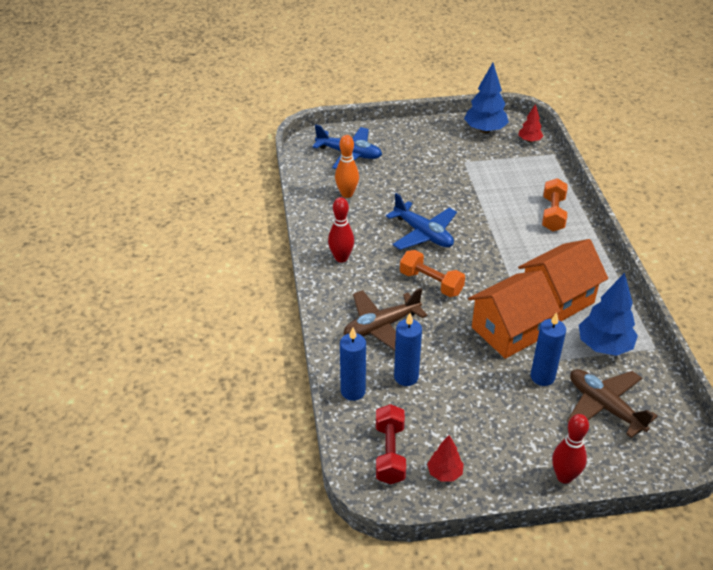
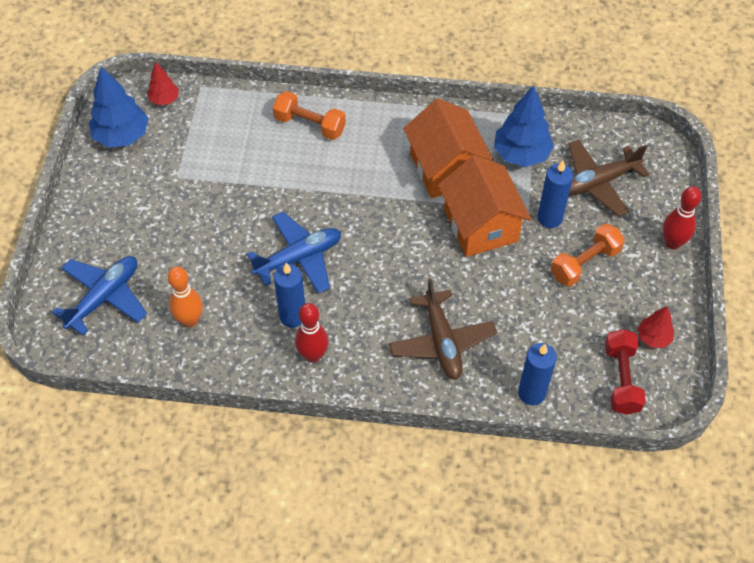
camera: 75 degrees left, 15 degrees up
(389, 453) = (621, 379): red dumbbell -> red dumbbell turned 75 degrees clockwise
(406, 377) = (522, 337): blue candle -> blue candle (293, 316)
(431, 283) = (386, 274): orange dumbbell -> orange dumbbell (585, 263)

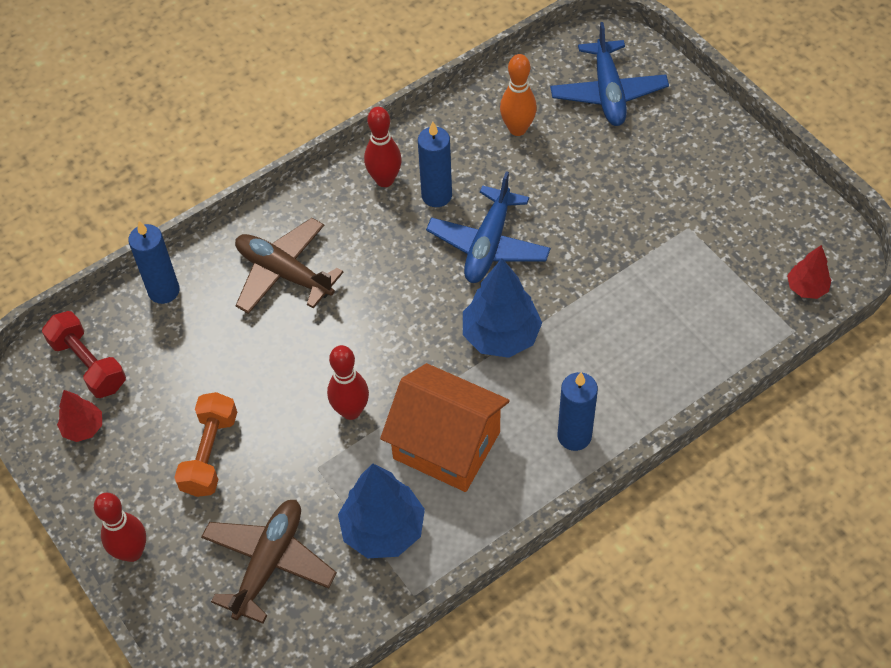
camera: 140 degrees right, 0 degrees up
(122, 136) = (790, 222): blue tree -> blue tree (501, 336)
(310, 125) = (636, 380): orange dumbbell -> none
(480, 225) = (351, 411): orange house -> red bowling pin
(549, 218) = (287, 476): blue candle -> blue candle (574, 436)

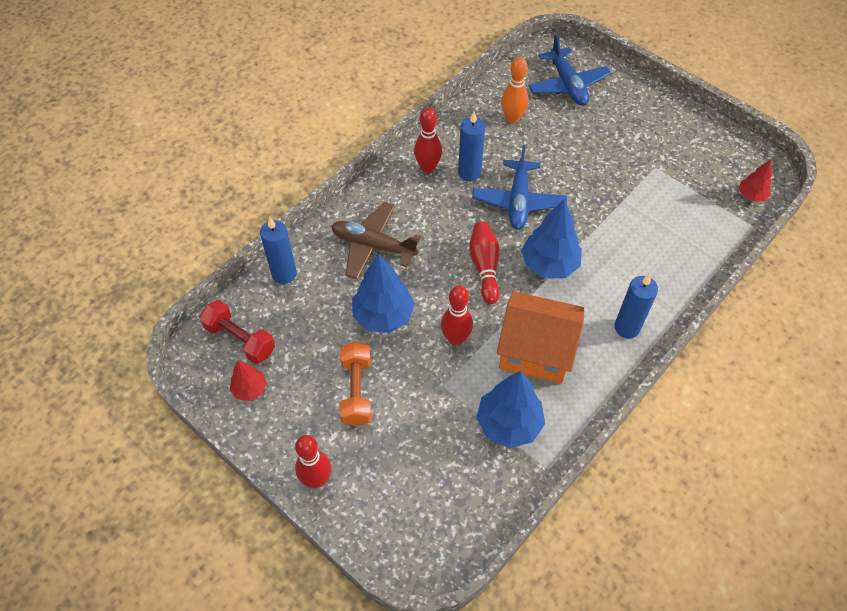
camera: 15 degrees left, 0 degrees up
(269, 563) = (428, 466): brown plane -> none
(270, 365) = (383, 315): none -> blue tree
(417, 324) = (484, 267): none -> red bowling pin

